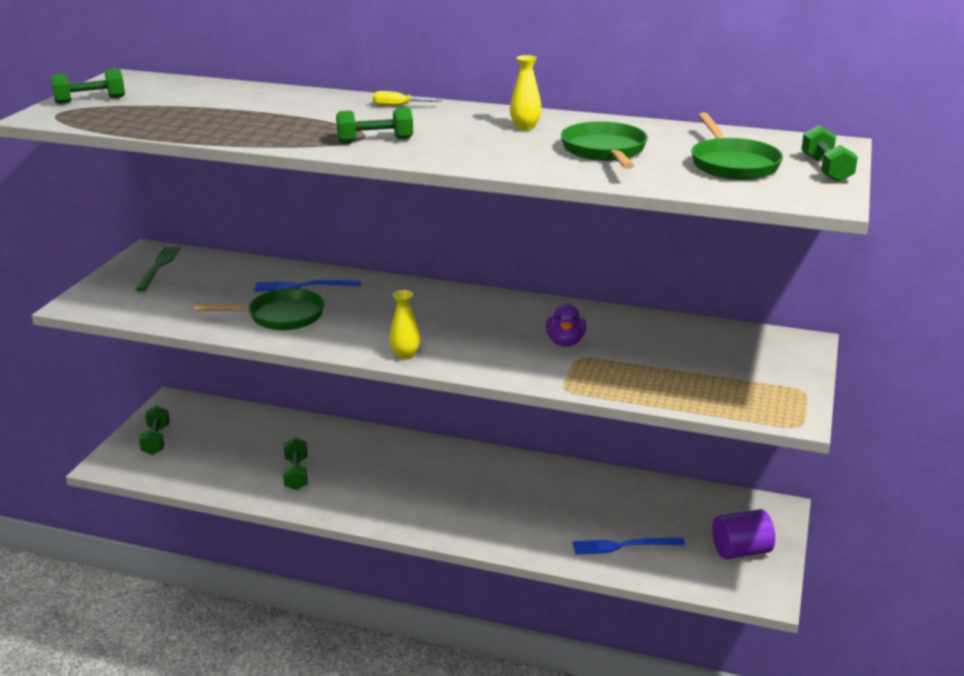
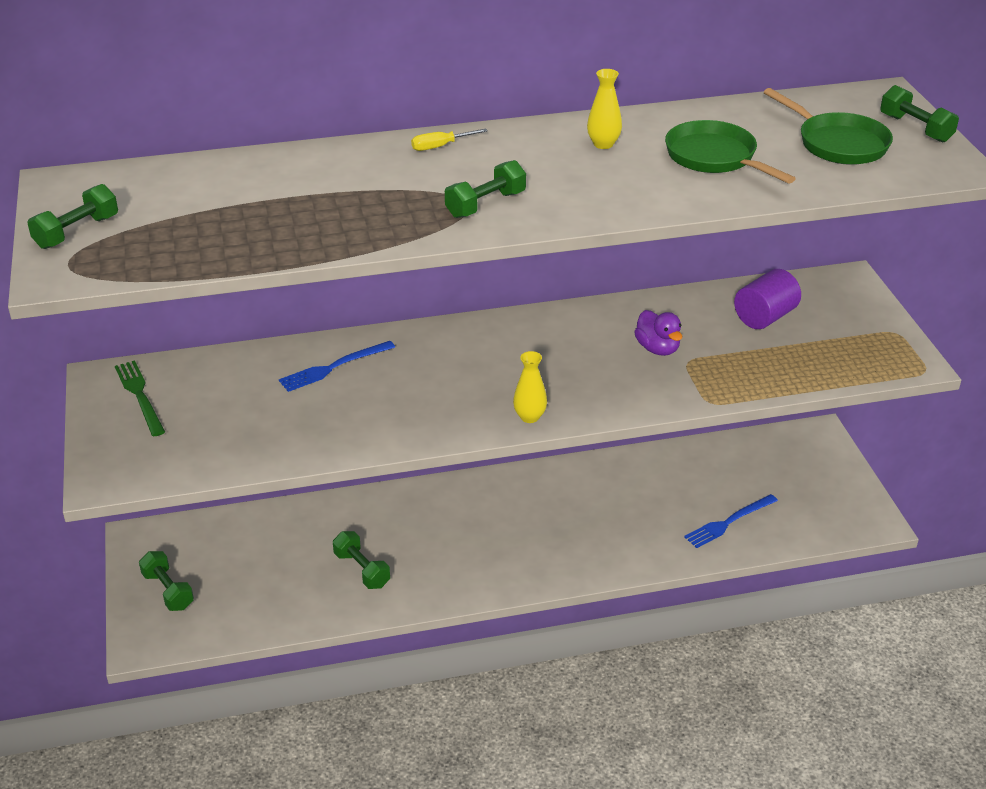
camera: 30 degrees left, 10 degrees up
(281, 316) = (354, 414): green pan -> none
(741, 551) = (823, 487): purple cylinder -> purple cylinder (764, 317)

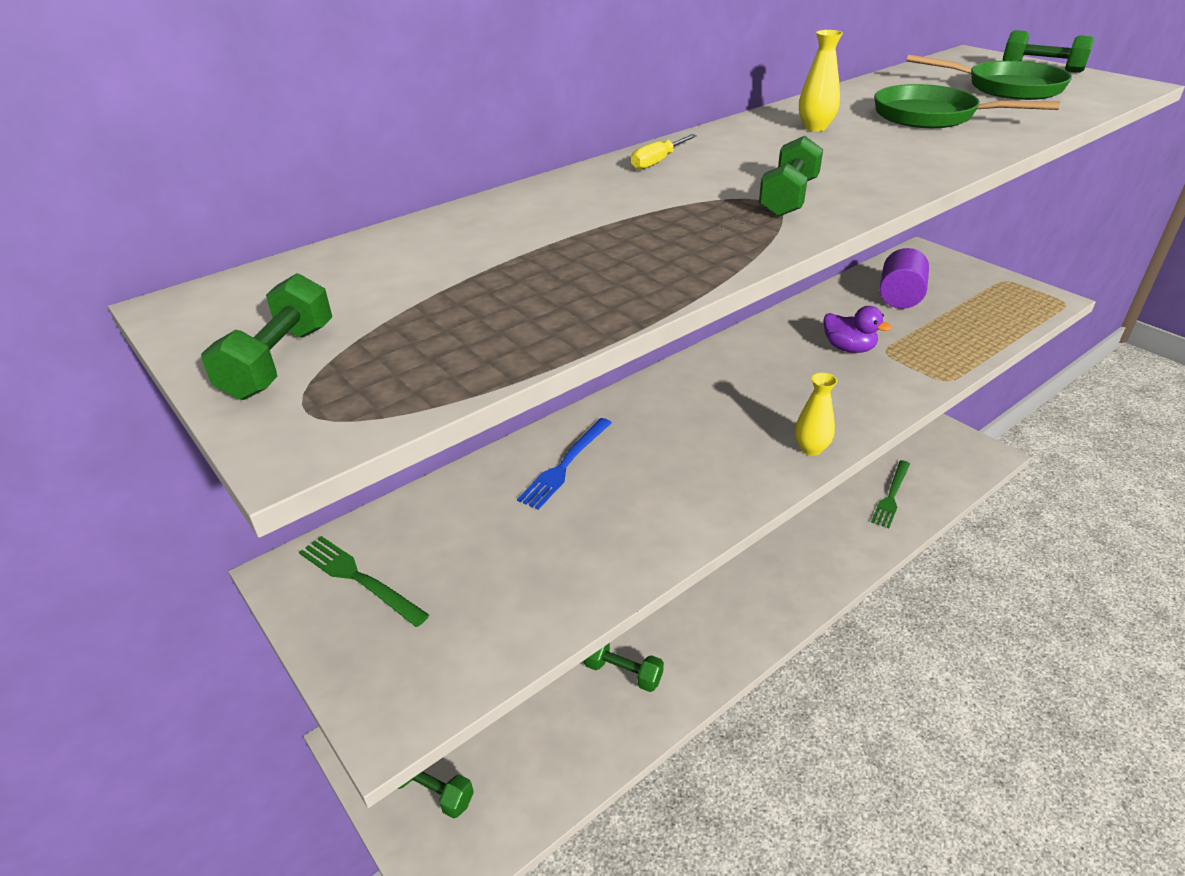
camera: 25 degrees left, 0 degrees up
(729, 522) = (891, 496): blue fork -> green fork

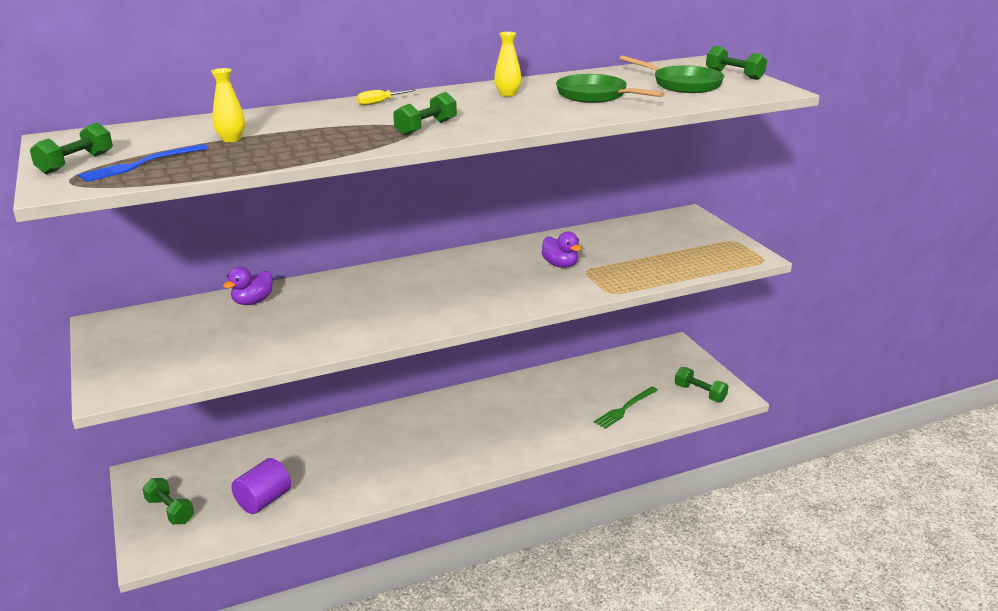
camera: 15 degrees right, 10 degrees down
(359, 578) = (137, 332): green fork -> none
(497, 484) = (252, 301): none -> purple duck
(565, 465) = (303, 299): blue fork -> blue fork (141, 164)
(623, 672) = (338, 475): green dumbbell -> green dumbbell (700, 393)
(811, 448) = (472, 315): yellow vase -> yellow vase (231, 139)
(899, 297) = (635, 240): purple cylinder -> purple cylinder (263, 500)

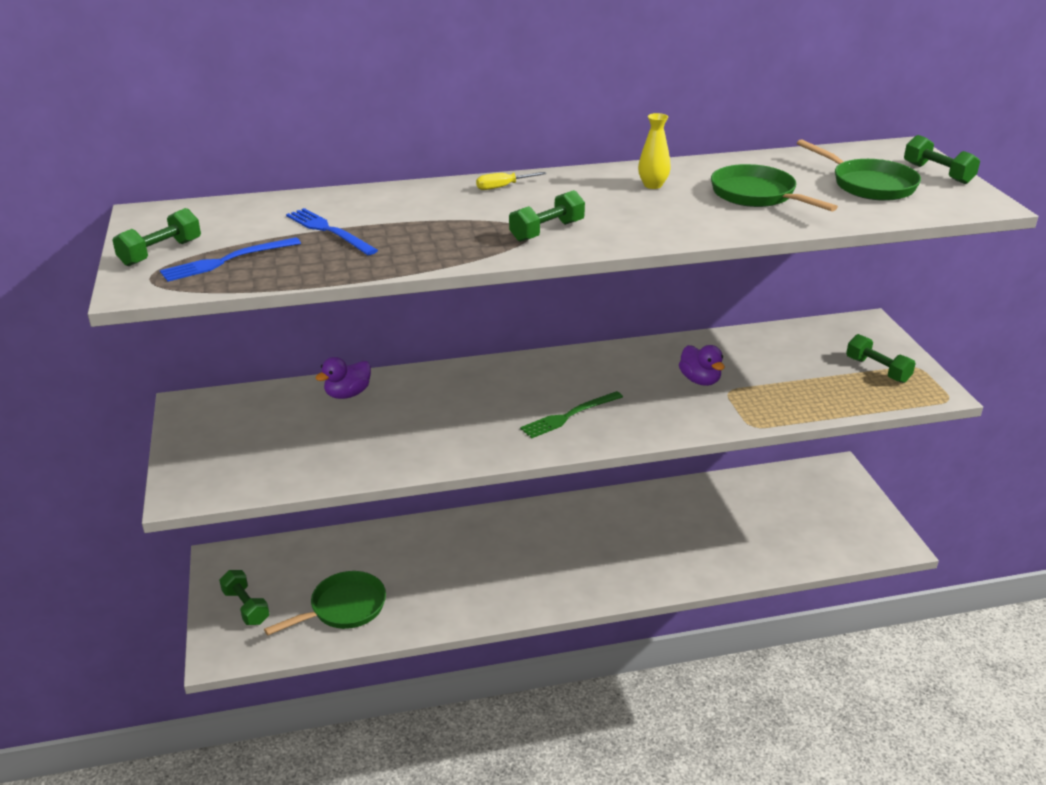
camera: 10 degrees right, 5 degrees up
(231, 139) = (329, 231): yellow vase -> blue fork
(263, 500) = (344, 608): purple cylinder -> green pan
(625, 408) = (763, 545): green fork -> green fork (569, 416)
(700, 393) = (856, 536): green dumbbell -> green dumbbell (877, 370)

